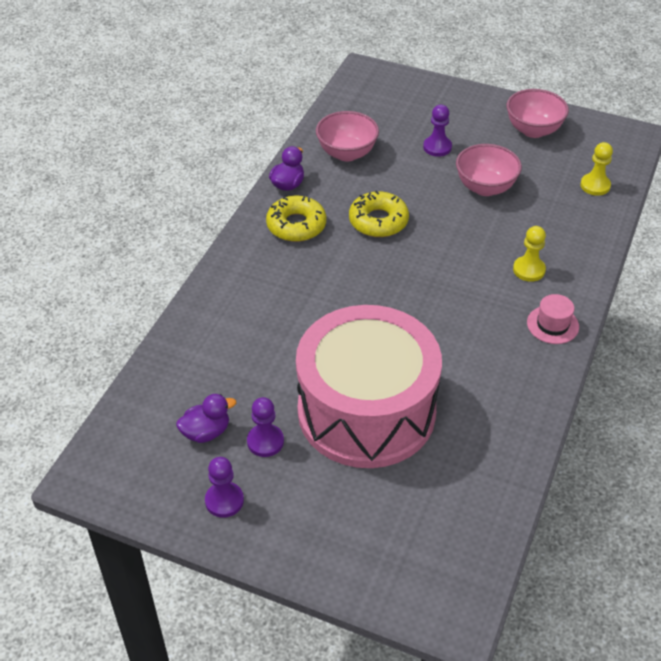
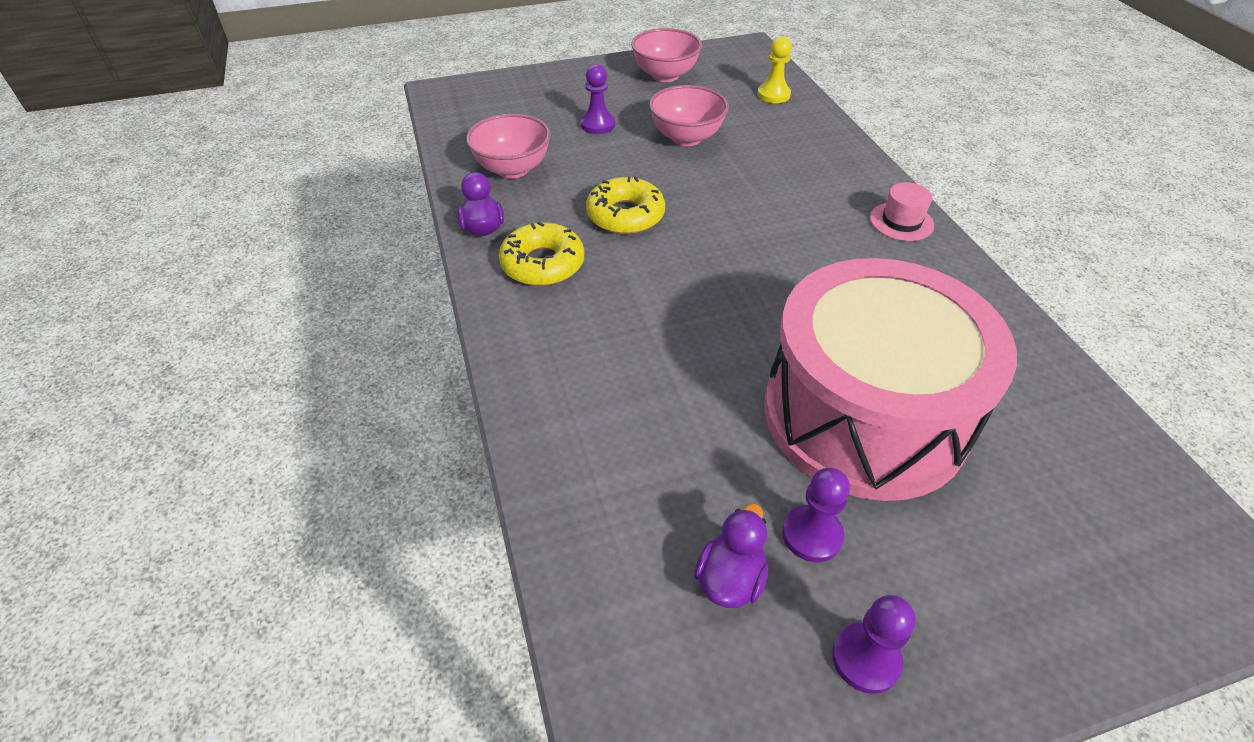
camera: 40 degrees left, 0 degrees up
(529, 270) = (817, 186): yellow pawn -> none

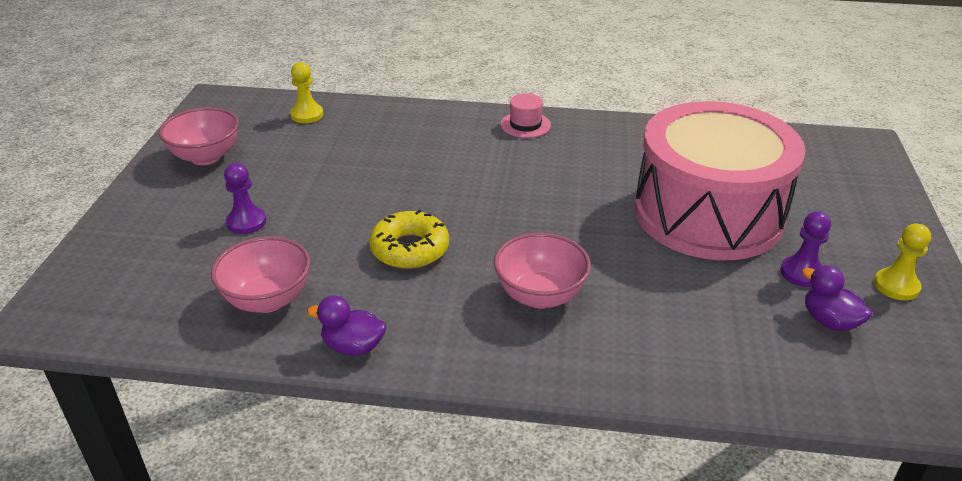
camera: 65 degrees left, 10 degrees down
(542, 264) = (442, 319): yellow donut -> none
(686, 138) = (324, 179): pink bowl -> pink bowl (540, 295)
(866, 659) = (896, 286): purple pawn -> yellow pawn

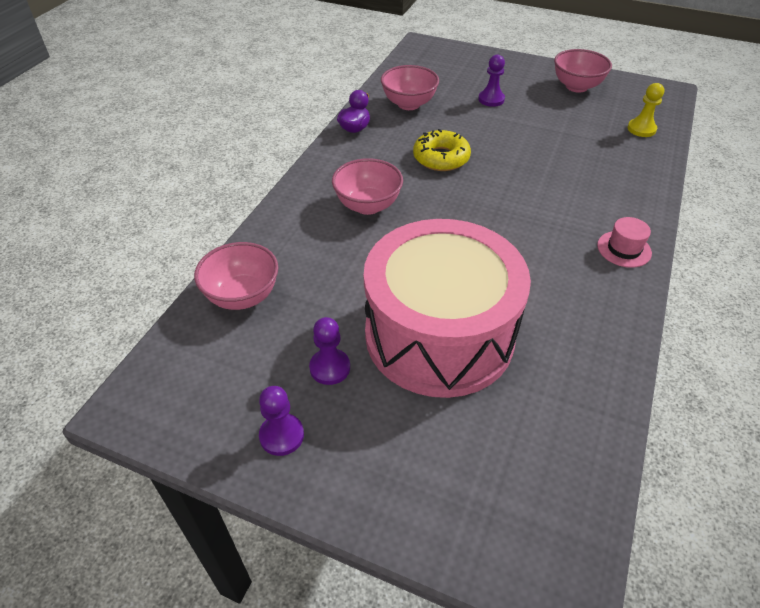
camera: 105 degrees right, 10 degrees up
(766, 367) = (242, 296): none -> pink bowl
(829, 321) = (265, 357): purple duck -> none
(896, 286) = (281, 435): yellow pawn -> purple pawn

